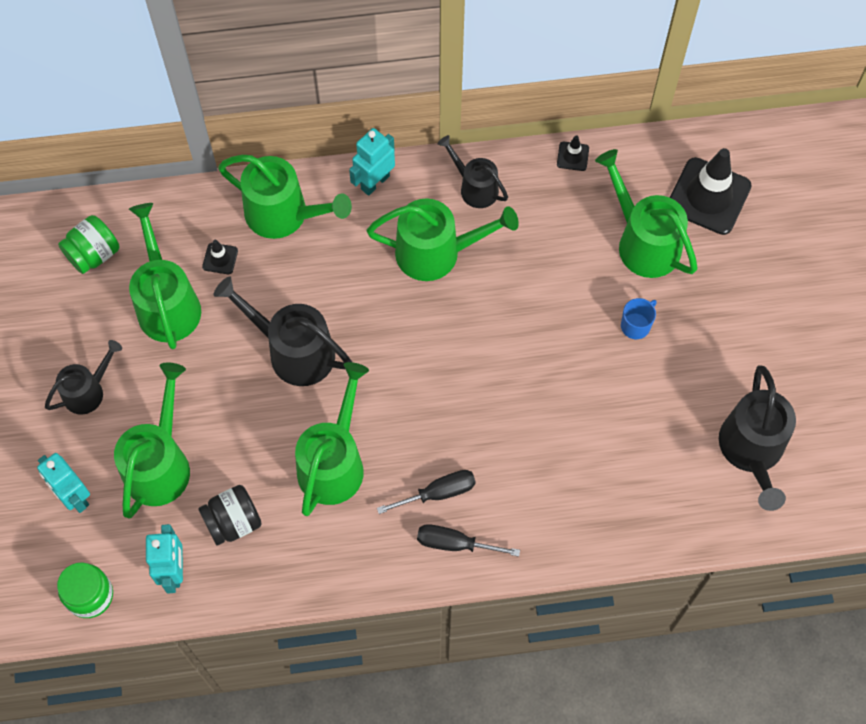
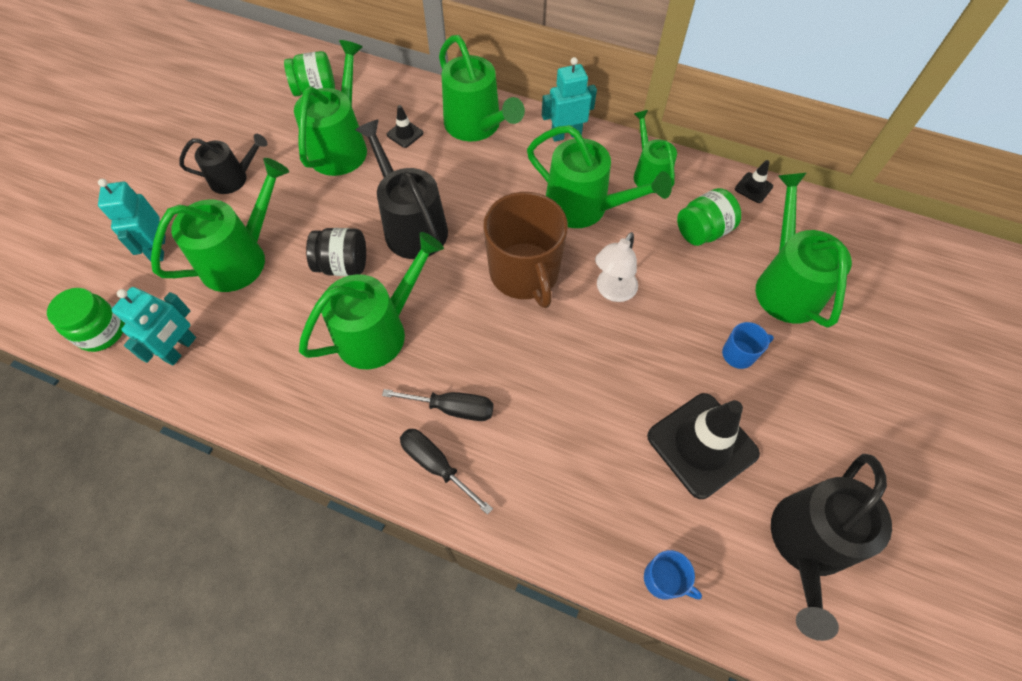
camera: 30 degrees right, 5 degrees down
(233, 522) = (259, 335): black jar -> black jar (343, 265)
(423, 345) = (524, 273): none -> brown mug
(474, 187) = (649, 174): black watering can -> green watering can
(506, 322) = (612, 291): none -> white lamp
(551, 224) = (702, 231): none -> green jar
(667, 531) = (663, 579): none -> blue mug
(708, 196) = (873, 276): black traffic cone -> black traffic cone (702, 445)

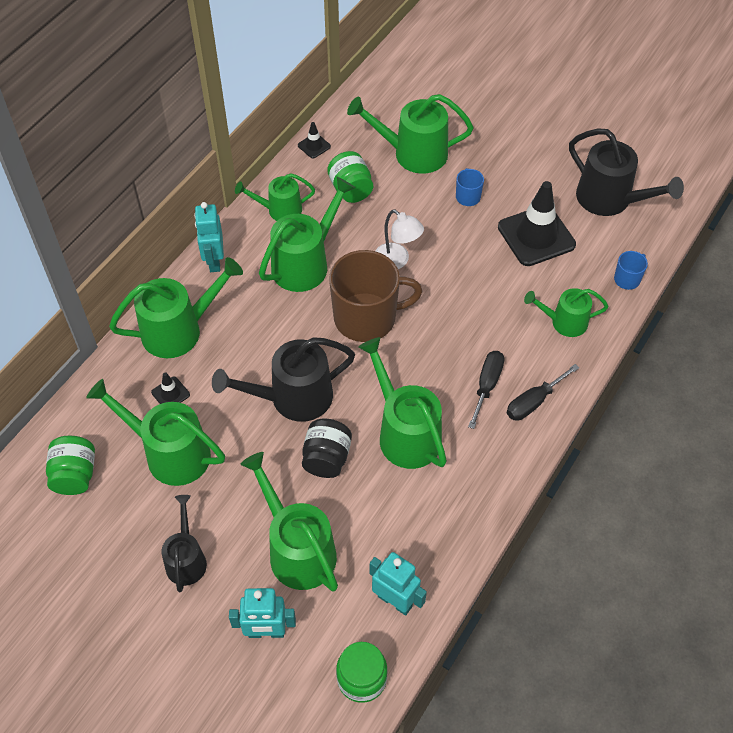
camera: 80 degrees left, 5 degrees down
(566, 493) = (564, 322): none -> green watering can

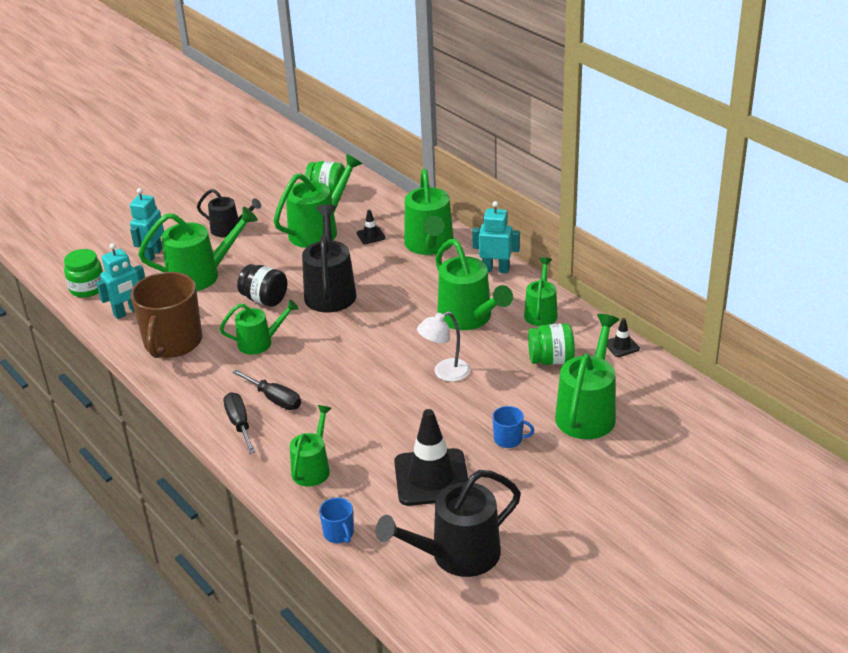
camera: 110 degrees right, 20 degrees down
(366, 318) = (388, 343): brown mug -> brown mug (172, 342)
(405, 433) = (260, 343): green watering can -> green watering can, size x0.62

